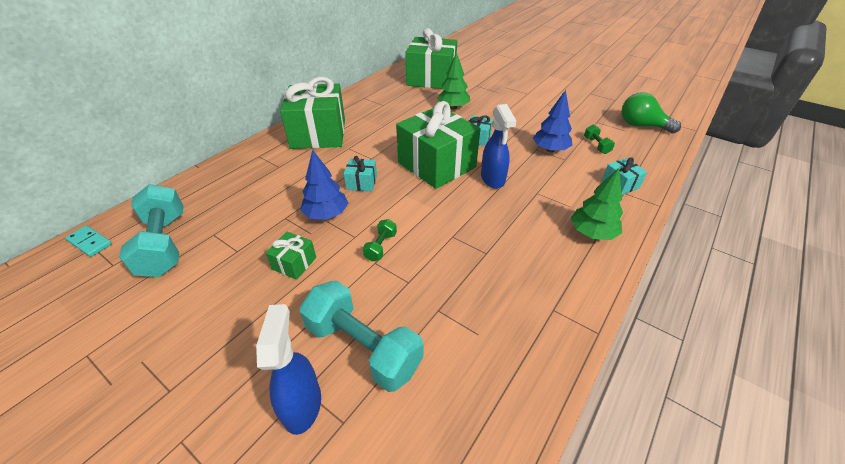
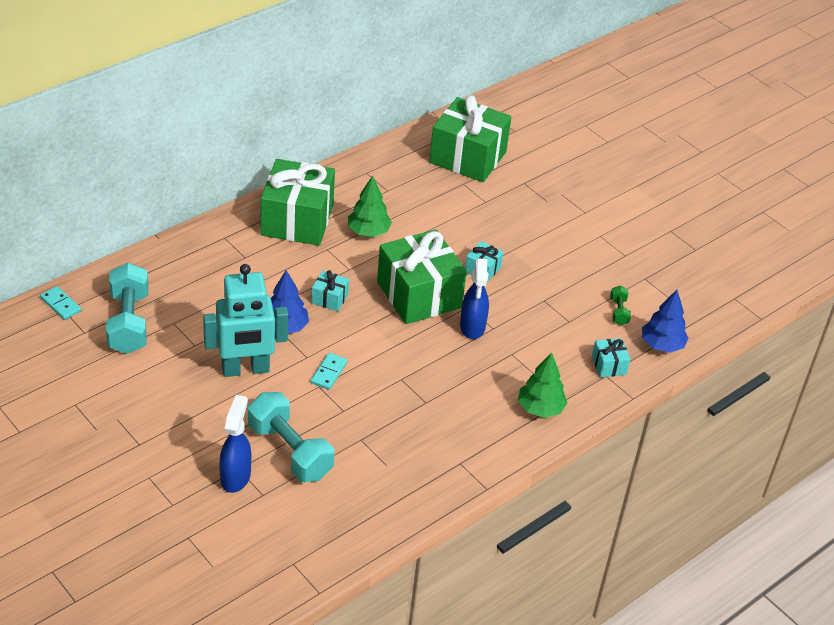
camera: 10 degrees right, 0 degrees up
(294, 263) = (245, 369): green gift -> turquoise robot
(381, 246) = (329, 372): green dumbbell -> turquoise domino
(453, 107) = (475, 215): green tree -> green tree (368, 232)
(550, 150) = (559, 305): blue tree -> blue tree (662, 345)
(641, 126) = (696, 297): green light bulb -> none

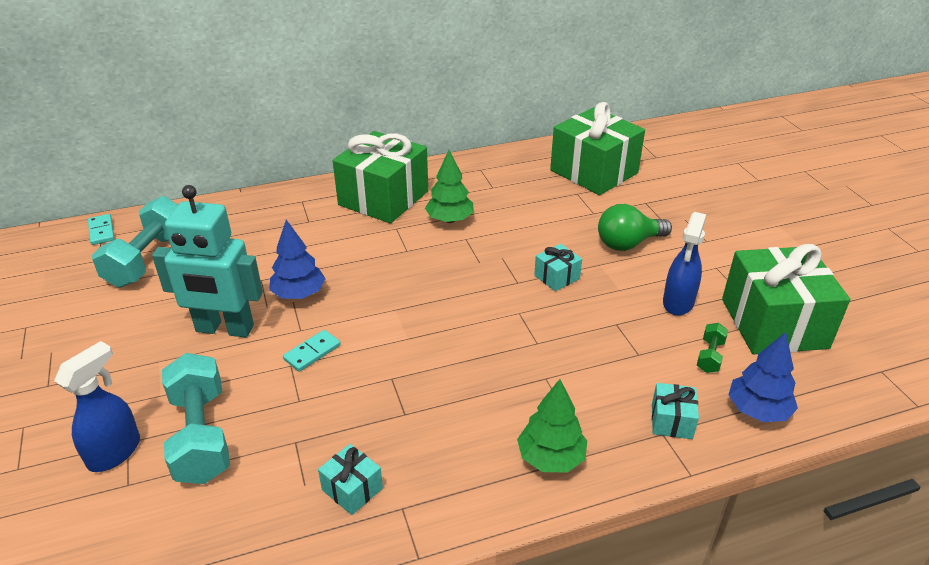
camera: 25 degrees right, 5 degrees down
(329, 299) = (366, 275): turquoise gift -> turquoise gift (352, 489)
(419, 295) = (468, 289): green gift -> green gift (774, 323)
(472, 327) = (512, 336): blue spray bottle -> blue spray bottle (678, 303)
(525, 227) = (628, 243): none -> green light bulb

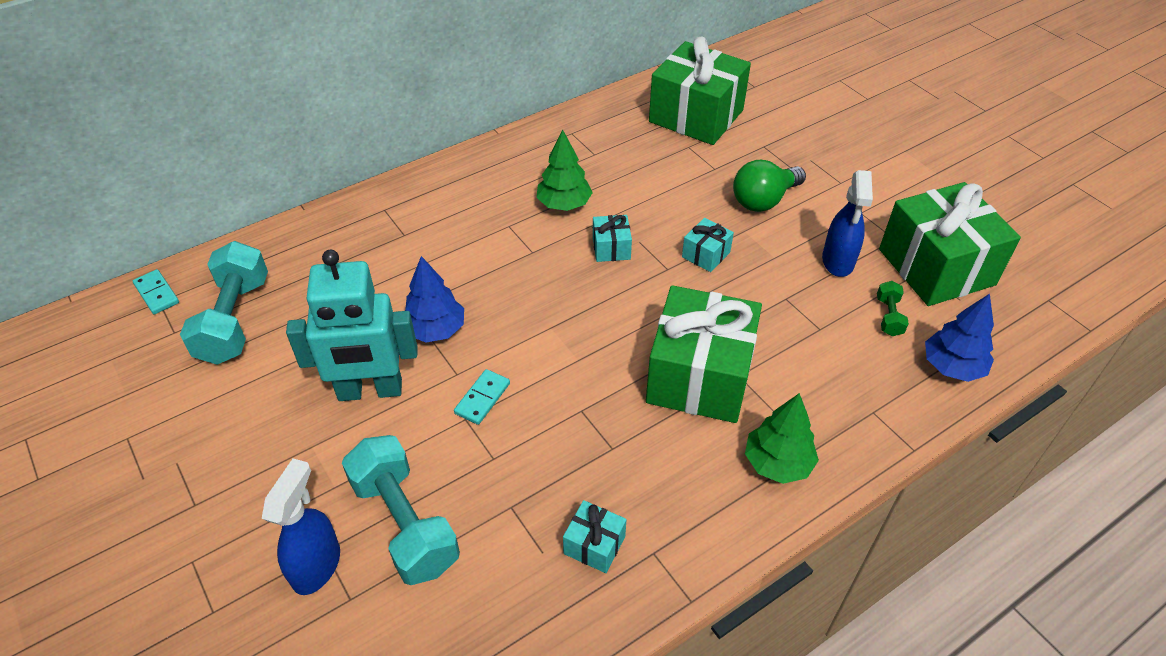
camera: 15 degrees left, 10 degrees up
(383, 198) = (478, 189): green gift -> green gift (699, 376)
(671, 421) = (877, 396): turquoise gift -> turquoise gift (611, 248)

